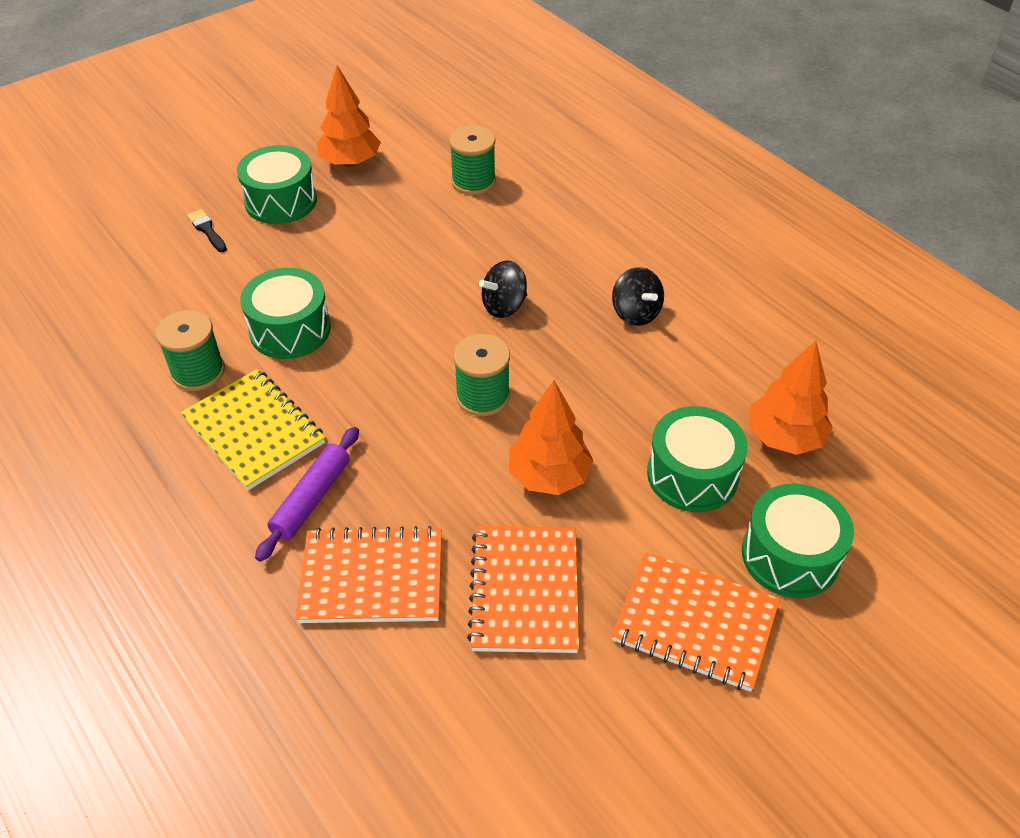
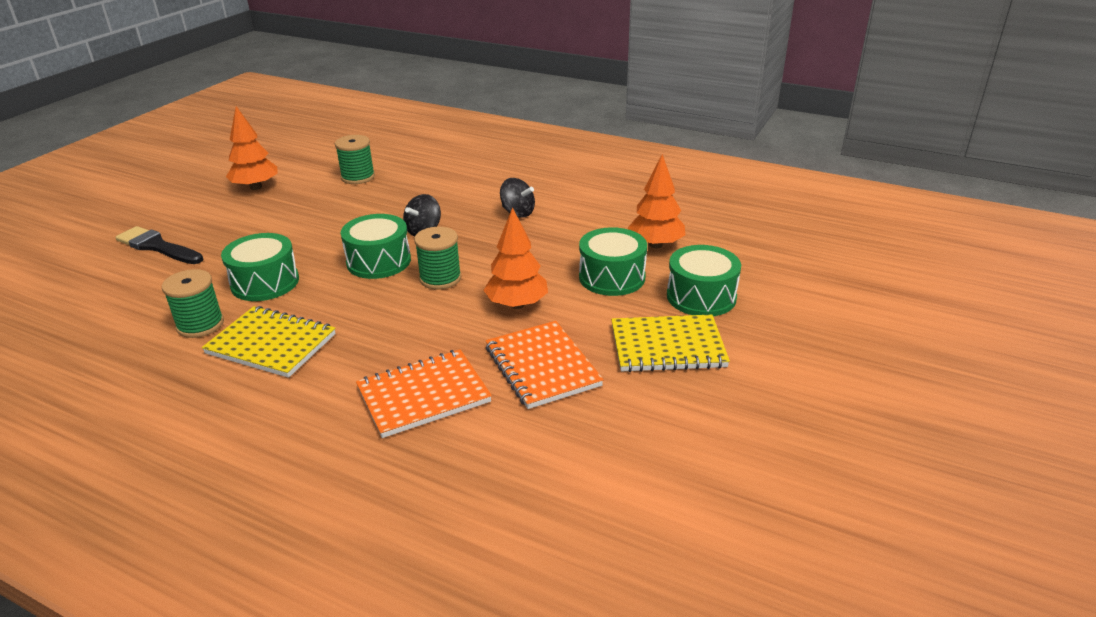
camera: 25 degrees left, 15 degrees down
(207, 230) = (157, 247): black brush -> black brush, size x1.87
(281, 201) = (211, 218): green drum -> green drum (378, 261)
(311, 499) = (345, 367): purple rolling pin -> none
(695, 623) = (667, 346): orange notebook -> yellow notebook

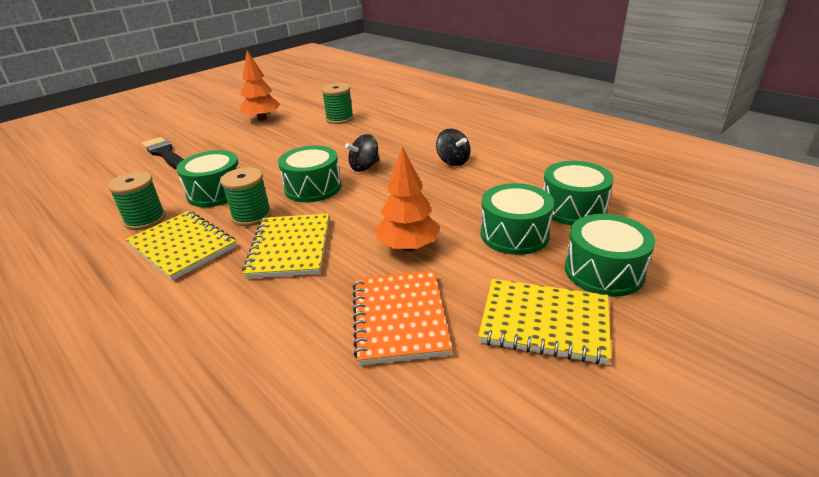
camera: 20 degrees right, 0 degrees up
(395, 325) = (290, 247): none -> yellow notebook
(423, 395) = (271, 324): orange notebook -> none
(440, 278) = (354, 210): green spool -> green spool (251, 216)
(655, 245) = (573, 208): orange tree -> green drum

